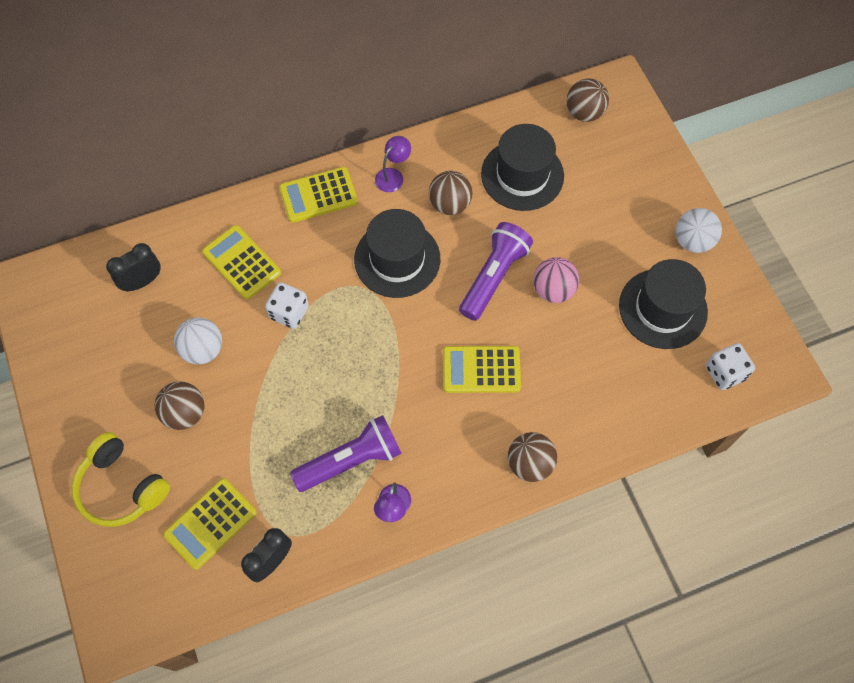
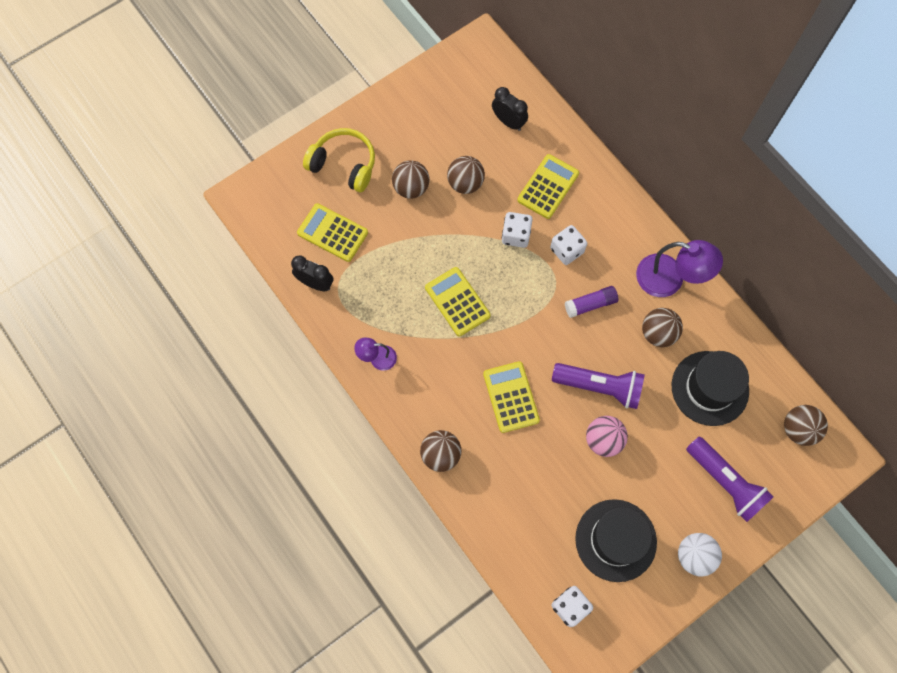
camera: 75 degrees right, 5 degrees up
(121, 487) = (344, 165): yellow headphones -> yellow headphones turned 90 degrees clockwise
(203, 349) = (465, 183): white ball -> brown ball
(318, 195) = (629, 226): yellow calculator -> yellow calculator (457, 302)
(326, 265) = (567, 250): none -> white dice
(351, 460) = (407, 317): purple flashlight -> purple flashlight (725, 482)
(393, 175) = (669, 279): purple lamp -> purple lamp, size x1.83
(397, 259) = (590, 304): black hat -> purple glue stick

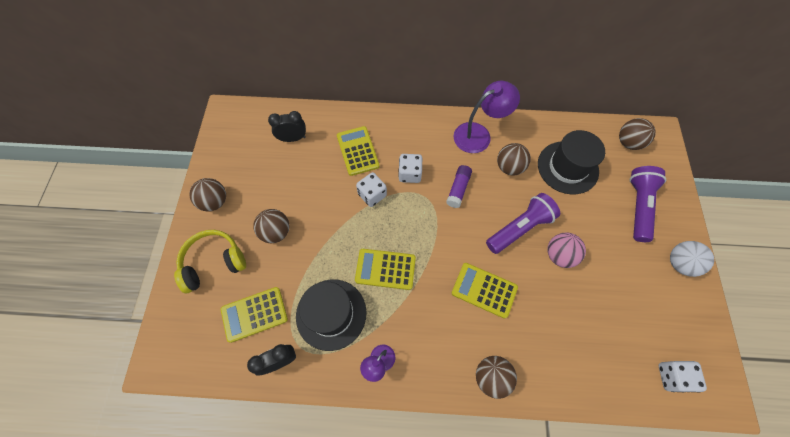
camera: 50 degrees left, 5 degrees down
(465, 183) = (307, 196): brown ball -> brown ball (215, 201)
(615, 540) = (638, 304): black hat -> black hat (331, 314)
(725, 482) = (638, 206): purple flashlight -> purple flashlight turned 75 degrees counterclockwise

